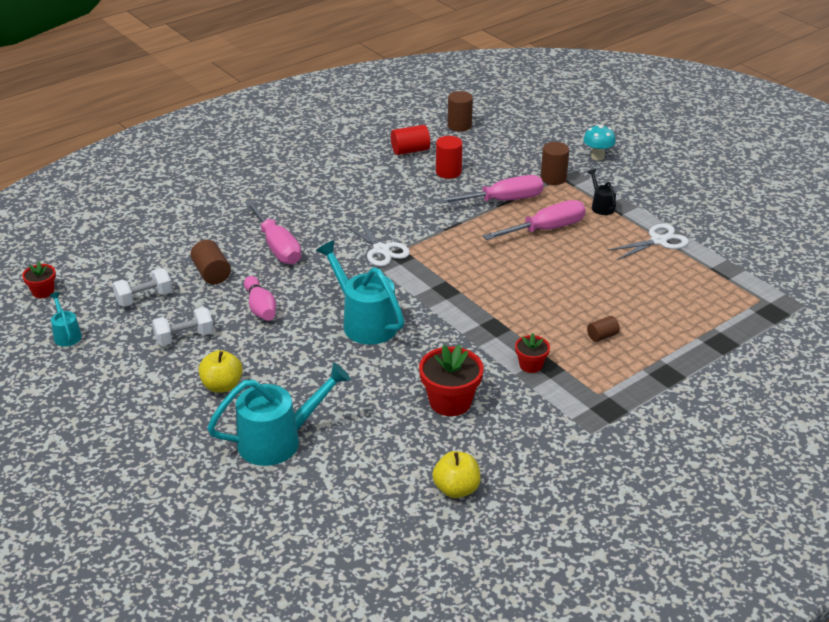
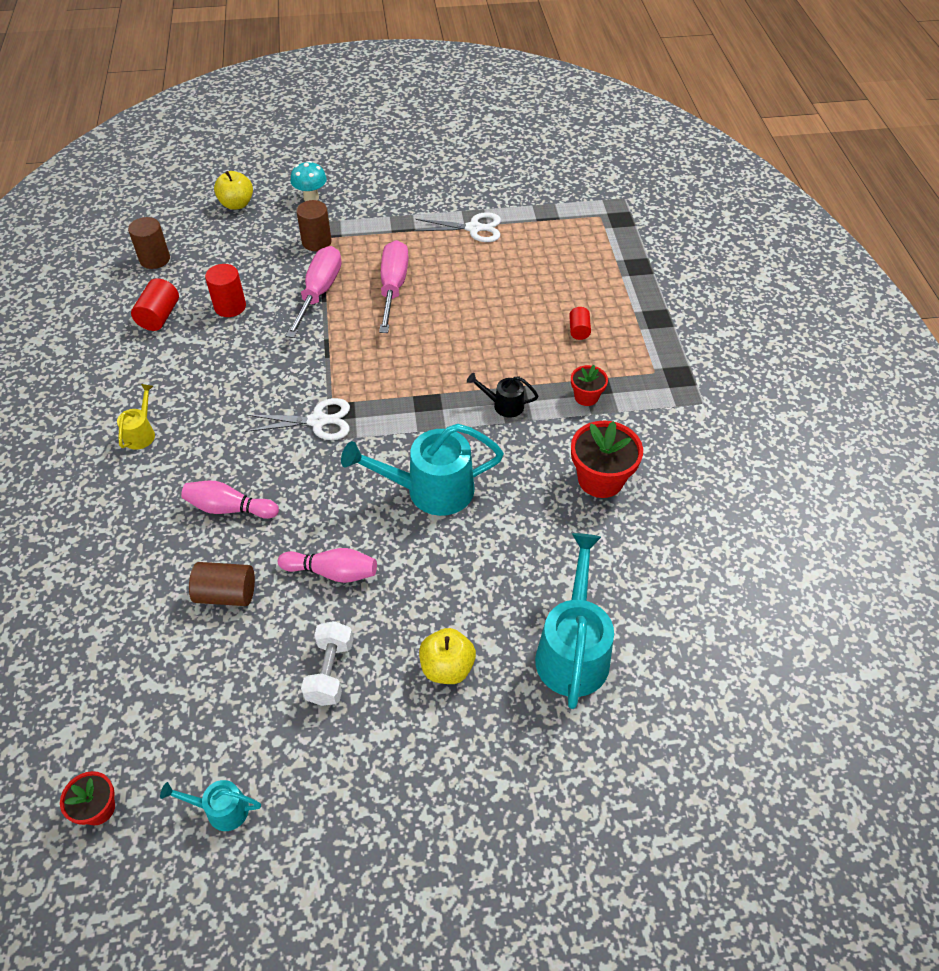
camera: 60 degrees left, 15 degrees up
(144, 298) = (216, 687): white dumbbell -> none
(277, 246) = (229, 508): pink screwdriver -> pink bowling pin
(307, 188) = (141, 433): none -> yellow watering can
(456, 489) = (725, 532): yellow apple -> yellow apple (237, 204)
(601, 206) = (390, 235): black watering can -> black watering can (503, 405)
(602, 336) = (579, 330): brown cylinder -> red cylinder
(659, 241) = (474, 228): white scissors -> white scissors turned 90 degrees clockwise

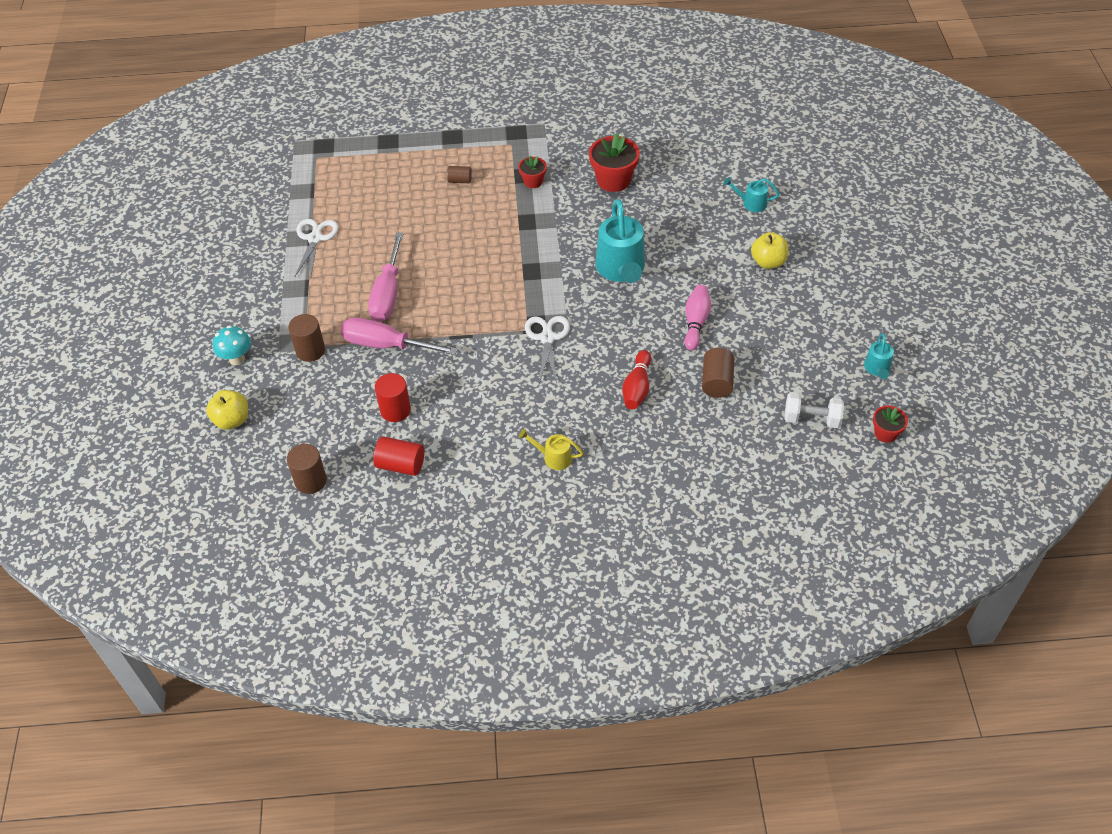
camera: 85 degrees left, 0 degrees up
(229, 508) = (637, 387): pink bowling pin -> red bowling pin
(330, 672) = (776, 320): white dumbbell -> white dumbbell (811, 419)
(393, 287) = (388, 293): pink screwdriver -> pink screwdriver turned 90 degrees counterclockwise
(503, 405) = (538, 227): black watering can -> none
(573, 649) = (750, 203): turquoise watering can -> turquoise watering can, size x0.49
(579, 330) = (460, 180): red cylinder -> brown cylinder

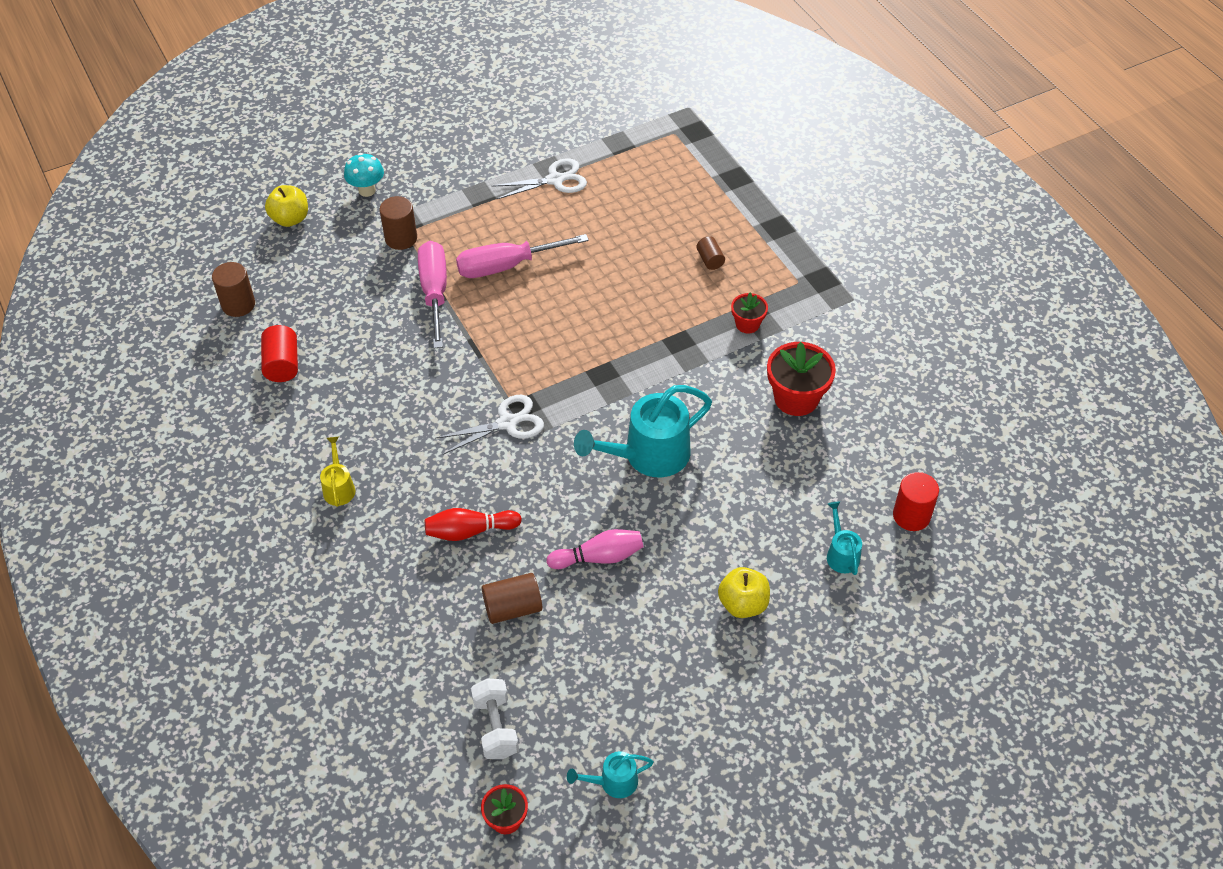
camera: 65 degrees right, 0 degrees up
(395, 410) = (351, 333): red cylinder -> red cylinder (911, 516)

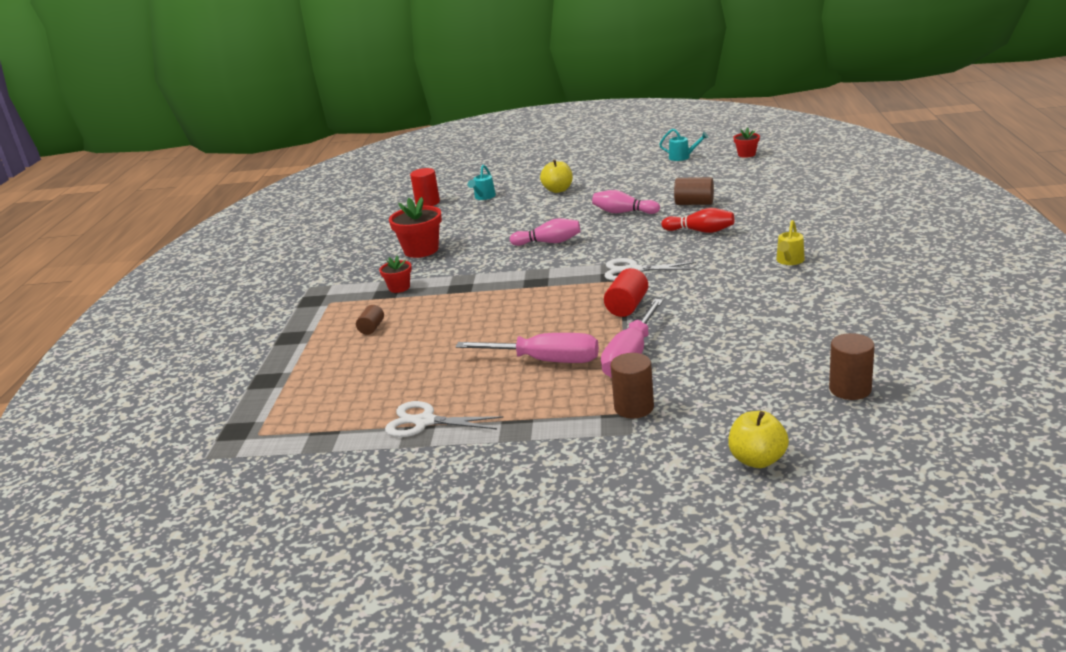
camera: 145 degrees left, 25 degrees down
(282, 364) = (813, 335): red cylinder -> red cylinder (627, 306)
(367, 190) = (642, 467): turquoise mushroom -> none
(496, 727) = (734, 174): white dumbbell -> none
(647, 456) = (549, 242): turquoise watering can -> pink bowling pin

